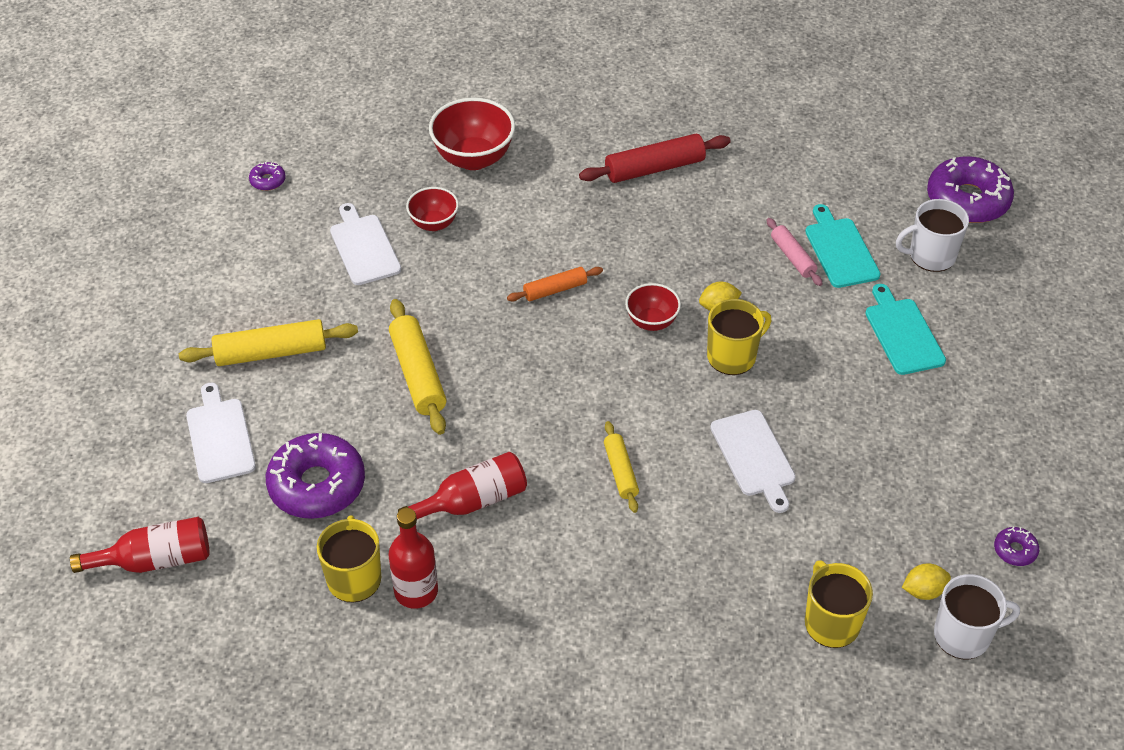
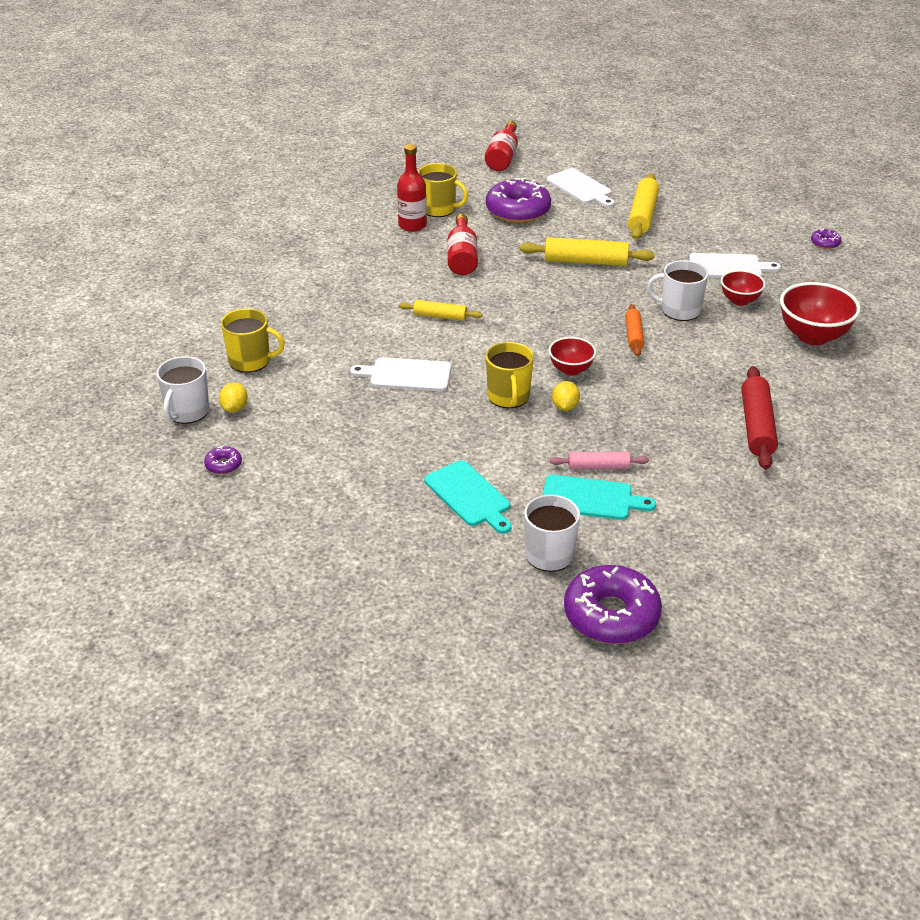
camera: 115 degrees right, 10 degrees down
(220, 437) = (580, 188): white cutting board -> white cutting board turned 45 degrees clockwise
(482, 266) = (679, 310): none -> white mug
(902, 333) = (469, 496): turquoise cutting board -> turquoise cutting board turned 45 degrees clockwise

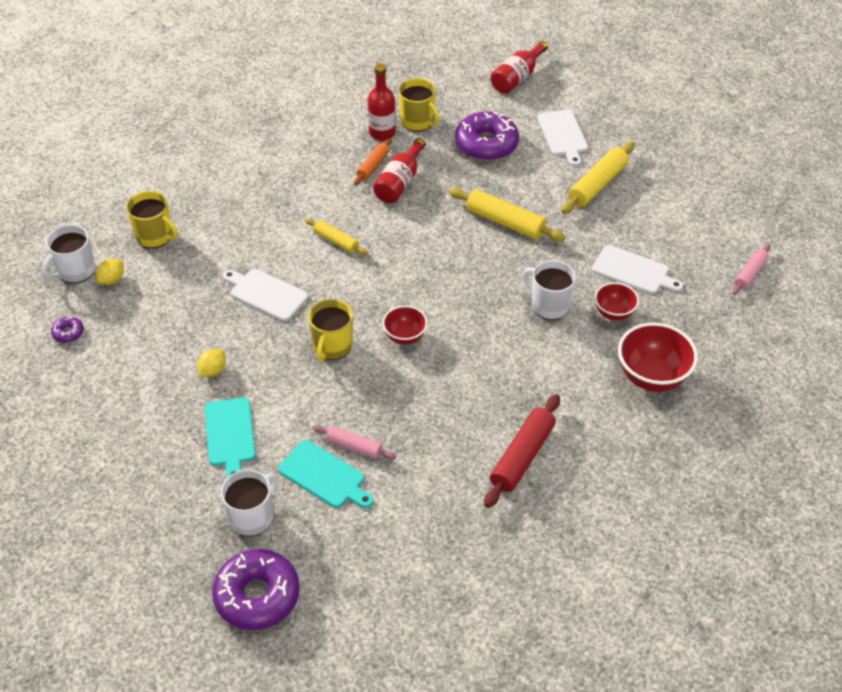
camera: 25 degrees right, 10 degrees up
(565, 407) = (371, 374): yellow lemon -> yellow lemon (213, 371)
(634, 335) = (487, 319): orange rolling pin -> orange rolling pin (373, 166)
(825, 243) = (750, 273): purple donut -> pink rolling pin

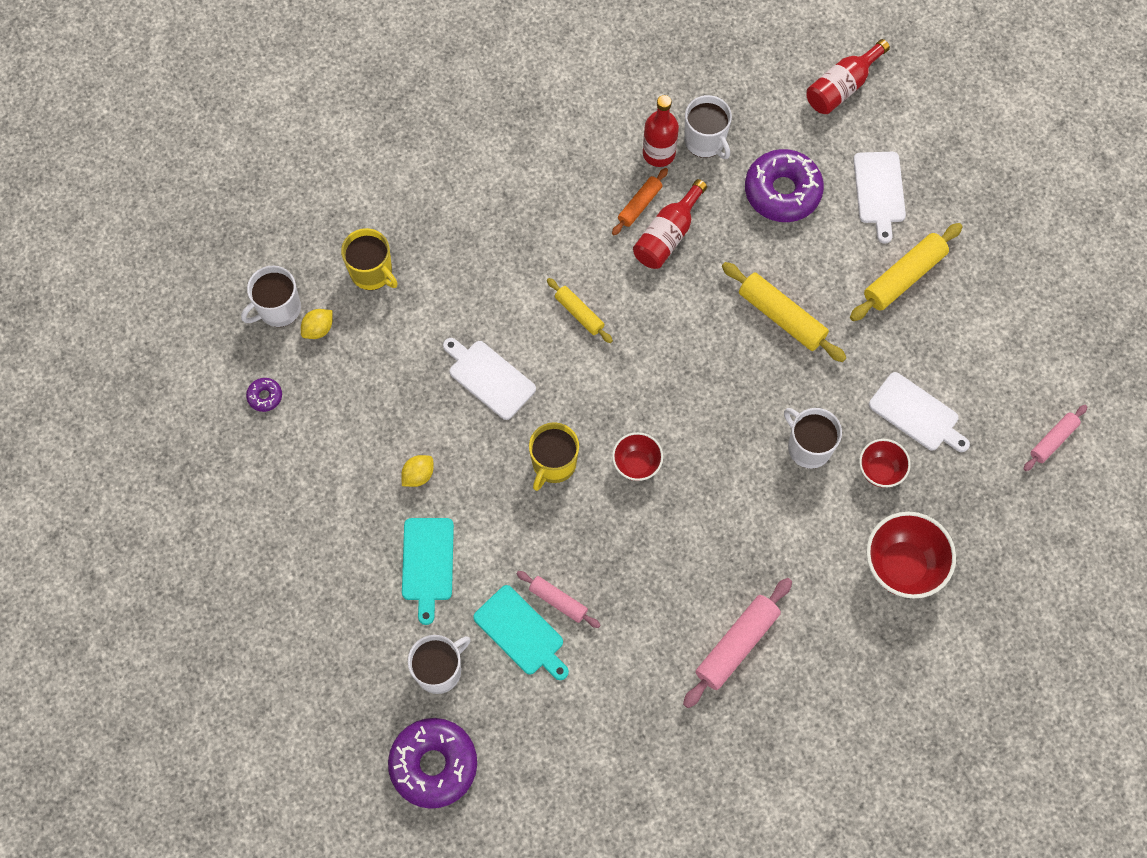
camera: 10 degrees right, 20 degrees up
(418, 121) = (705, 141): yellow mug -> white mug
(522, 456) = (736, 645): red rolling pin -> pink rolling pin

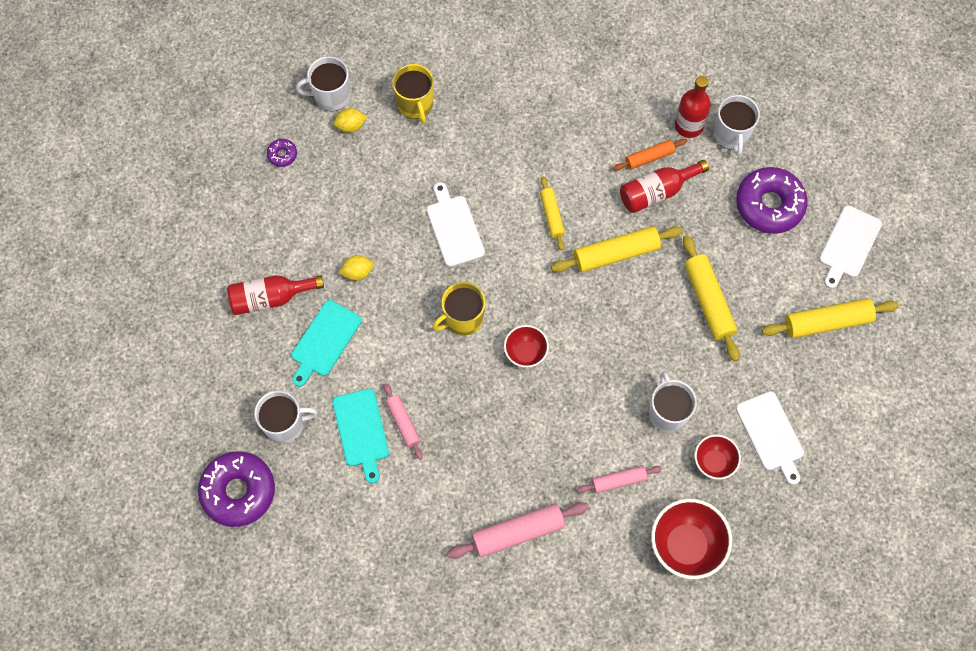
camera: 30 degrees right, 0 degrees up
(665, 317) = (616, 253): none -> yellow rolling pin
(842, 87) = (869, 148): red bottle -> red bottle (270, 298)
(1053, 440) = (871, 516): pink rolling pin -> pink rolling pin (618, 481)

